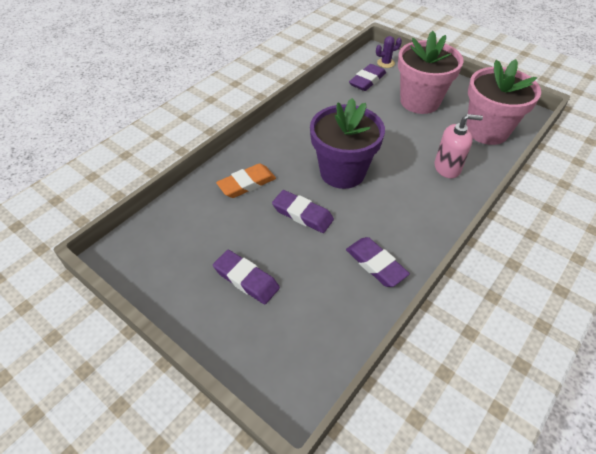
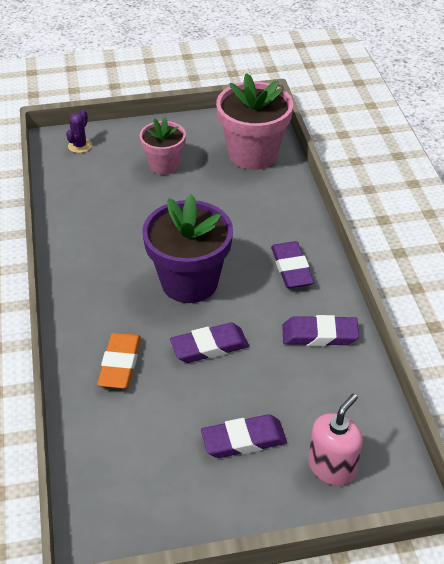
camera: 50 degrees left, 5 degrees down
(367, 80) = (87, 176): purple eraser -> purple eraser (291, 268)
(419, 101) = (164, 165): pink flower pot -> pink flower pot, size x0.60
(447, 168) = (265, 210): pink soap dispenser -> pink soap dispenser (332, 467)

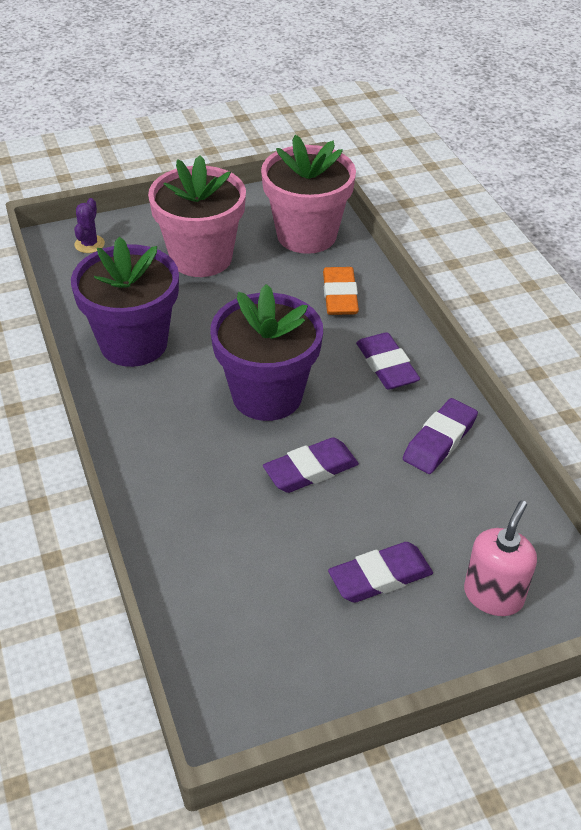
camera: 10 degrees left, 0 degrees up
(95, 229) = (133, 343): none -> purple flower pot
(120, 364) = (205, 504): orange eraser -> orange eraser (340, 296)
(164, 165) = (201, 258): pink flower pot -> pink flower pot, size x1.65
(319, 335) = (439, 440): purple eraser -> purple eraser turned 45 degrees counterclockwise

